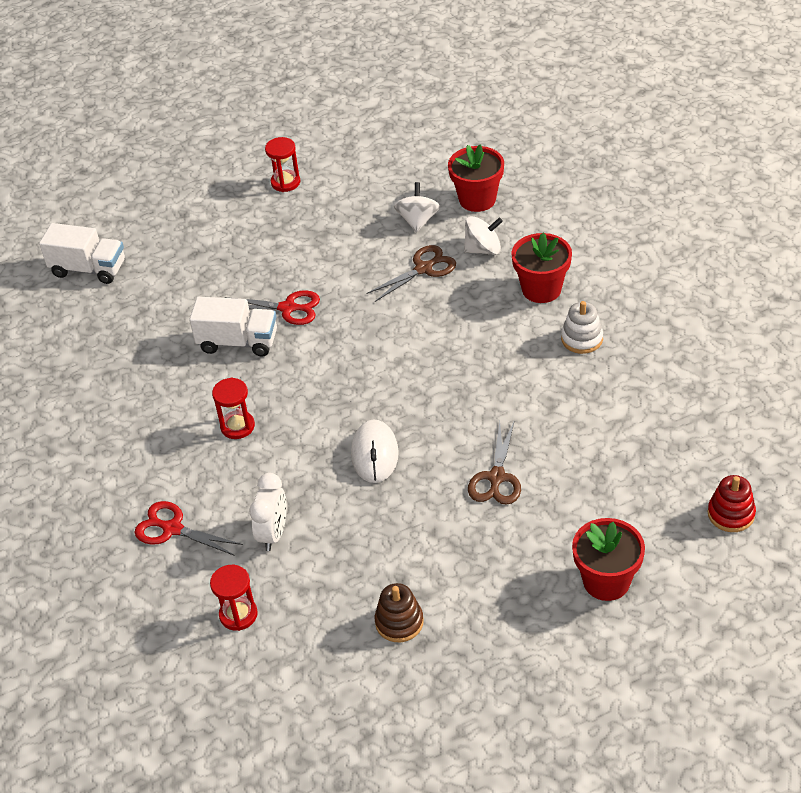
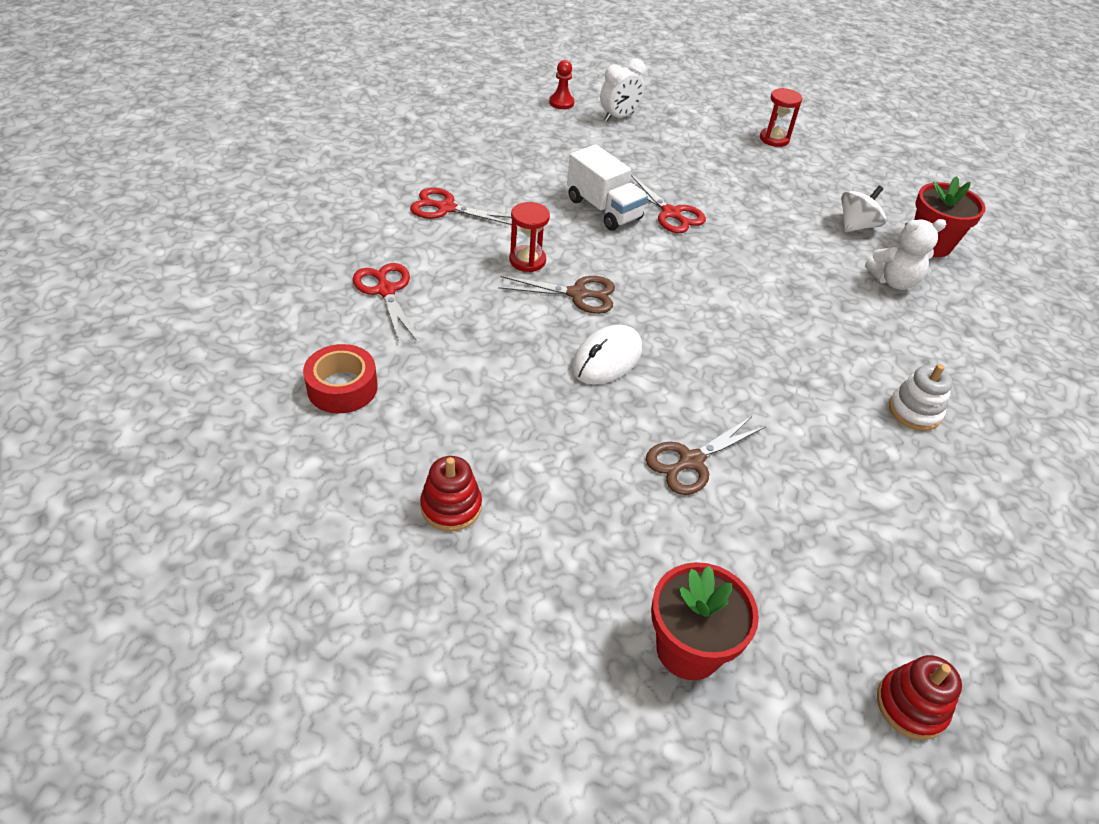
camera: 35 degrees right, 0 degrees up
(89, 269) = (561, 103): white truck -> red pawn
(126, 432) = (446, 208): none -> red scissors
(238, 614) = (342, 387): red hourglass -> red tape
(273, 534) = (449, 352): white clock -> white clock (619, 117)
(399, 622) = (451, 506): brown stacking toy -> red stacking toy
(423, 268) = (820, 260): brown scissors -> brown scissors (578, 294)
(483, 249) = (893, 281): white spinning top -> white teddy bear
(541, 289) = (917, 345): red flower pot -> none

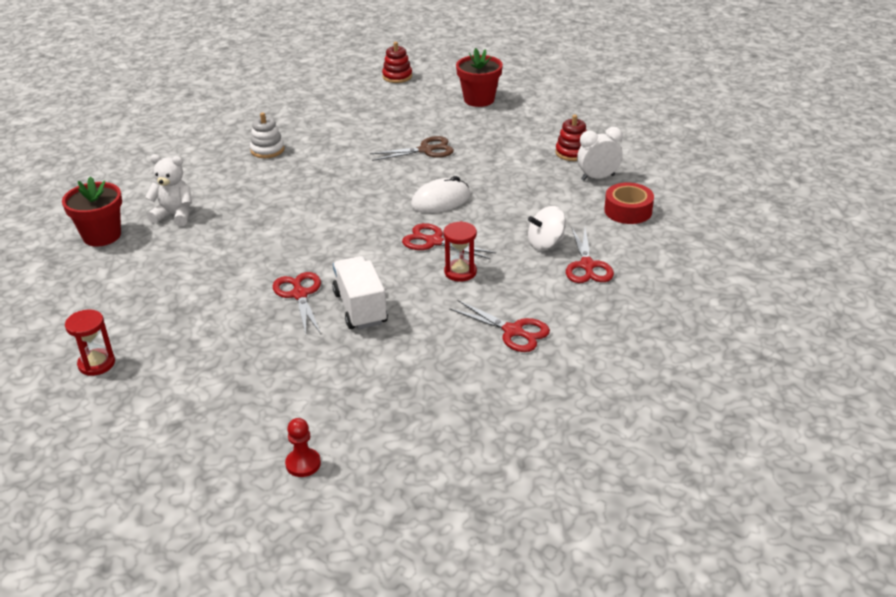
camera: 155 degrees left, 10 degrees down
(578, 294) = (434, 242): brown scissors -> red scissors
(619, 117) = (248, 426): white clock -> white clock (597, 177)
(856, 226) = (143, 259): white spinning top -> white spinning top (545, 243)

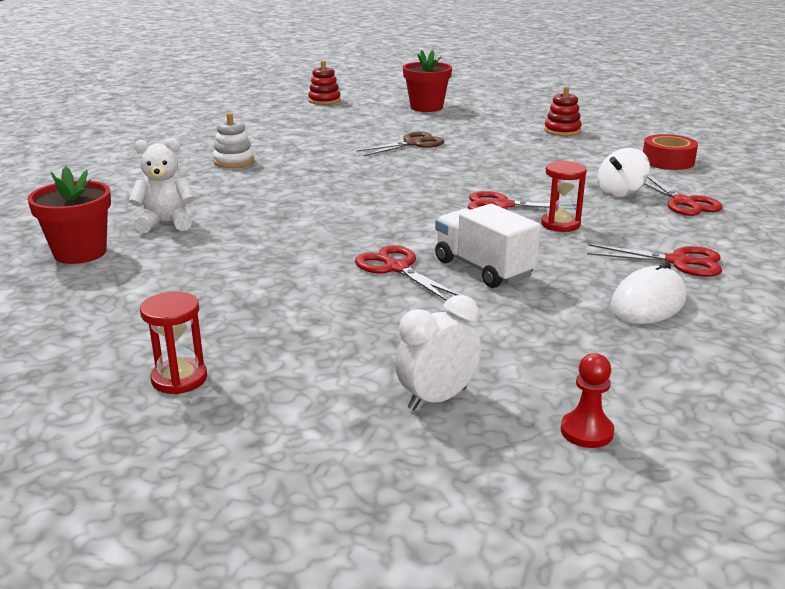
camera: 20 degrees left, 10 degrees down
(440, 200) = (472, 176): white mouse -> white mouse (648, 303)
(597, 177) = (608, 143): white clock -> white clock (437, 399)

